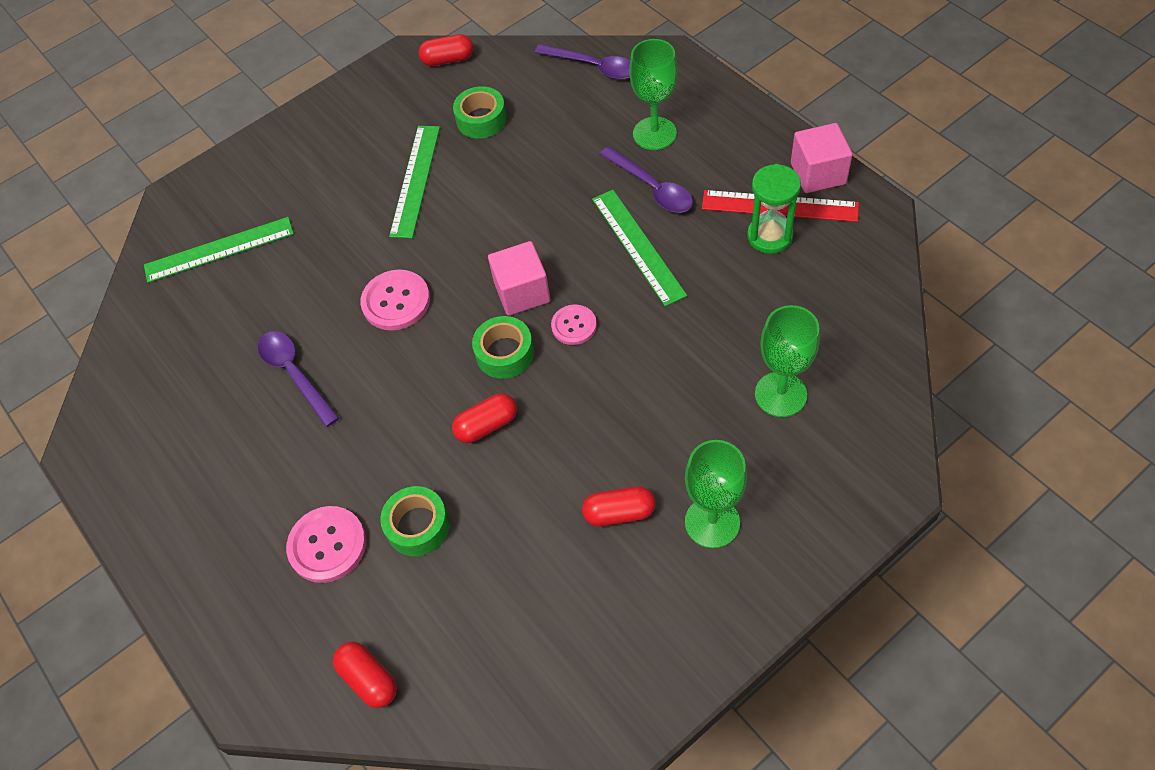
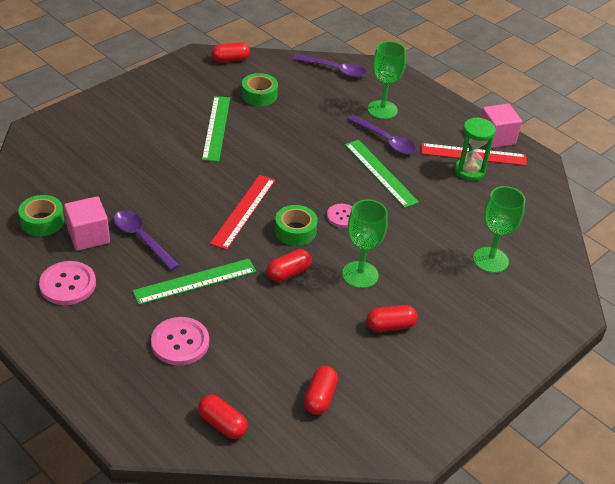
camera: 15 degrees left, 15 degrees down
(219, 249) = (73, 162): green ruler -> green ruler (195, 281)
(396, 301) = (212, 198): pink button -> pink button (68, 284)
(418, 526) = (246, 332): green tape -> green tape (42, 221)
(437, 321) = (243, 211): none -> red ruler
(505, 635) = (320, 397): none -> red capsule
(522, 292) = (303, 196): pink cube -> pink cube (88, 236)
(712, 522) = (455, 332): green goblet -> green goblet (360, 275)

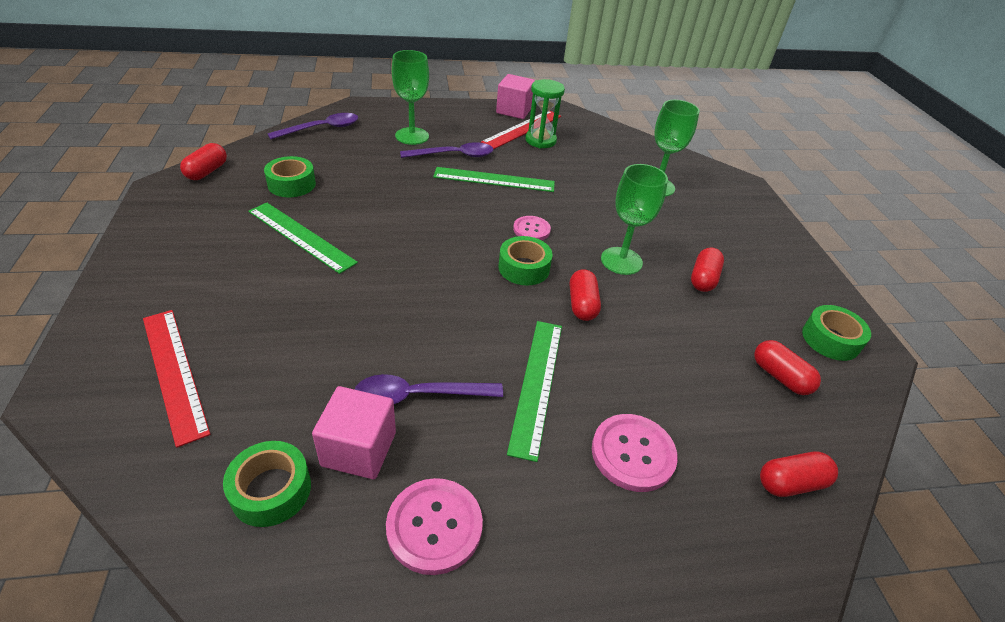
camera: 55 degrees left, 0 degrees up
(243, 211) = (457, 287): red ruler -> red ruler (174, 372)
(396, 419) = (830, 339): none -> green tape

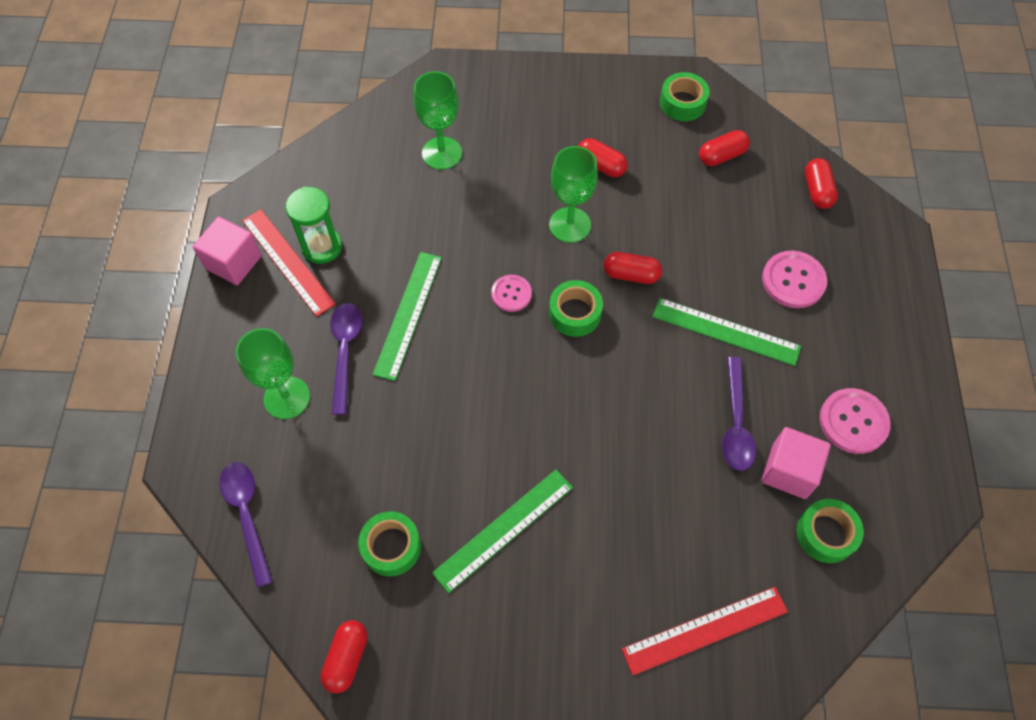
camera: 75 degrees left, 20 degrees up
(207, 171) = (346, 658): red capsule -> red capsule turned 75 degrees clockwise

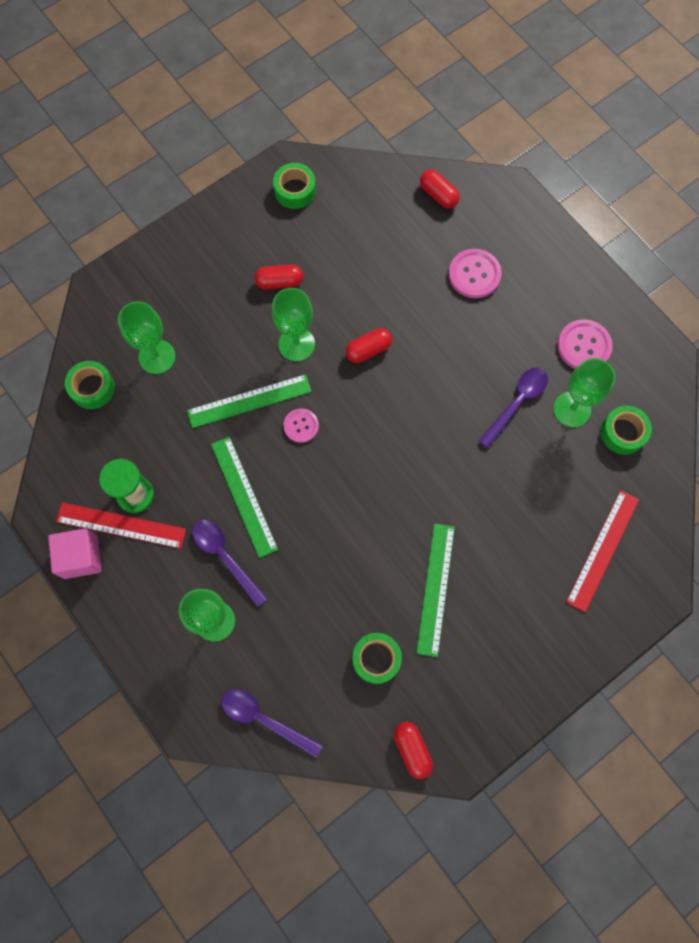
camera: 40 degrees left, 10 degrees up
(575, 313) = (355, 407): green tape -> green tape (92, 388)
(722, 156) = (355, 214): red capsule -> none
(726, 331) = (461, 344): green ruler -> green ruler (249, 401)
(736, 423) = (517, 403): purple spoon -> purple spoon turned 105 degrees counterclockwise
(789, 471) = (572, 409): pink cube -> green goblet

